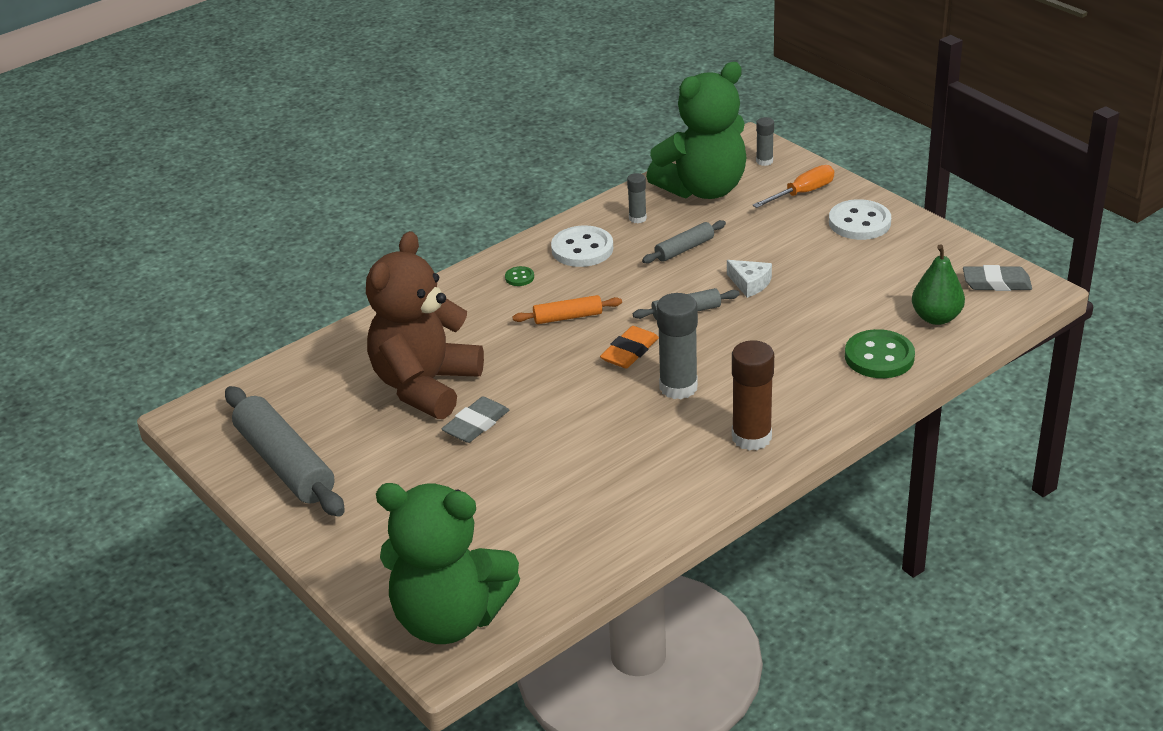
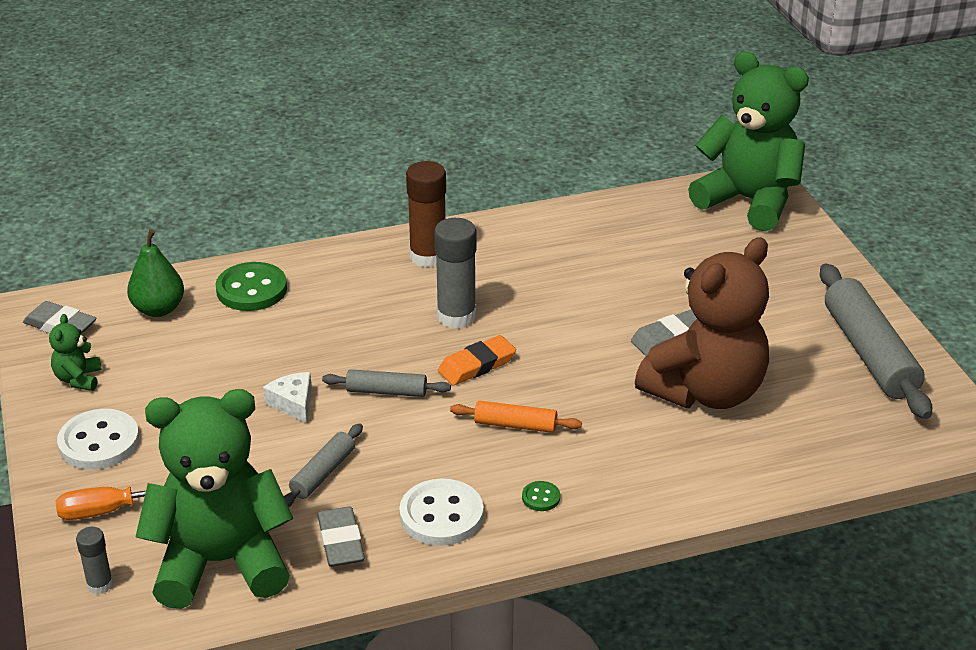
camera: 160 degrees left, 0 degrees up
(637, 218) = (341, 541): grey glue stick -> grey eraser
(684, 249) = (323, 473): grey rolling pin -> grey rolling pin turned 45 degrees counterclockwise
(928, 253) = (78, 379): none -> green teddy bear

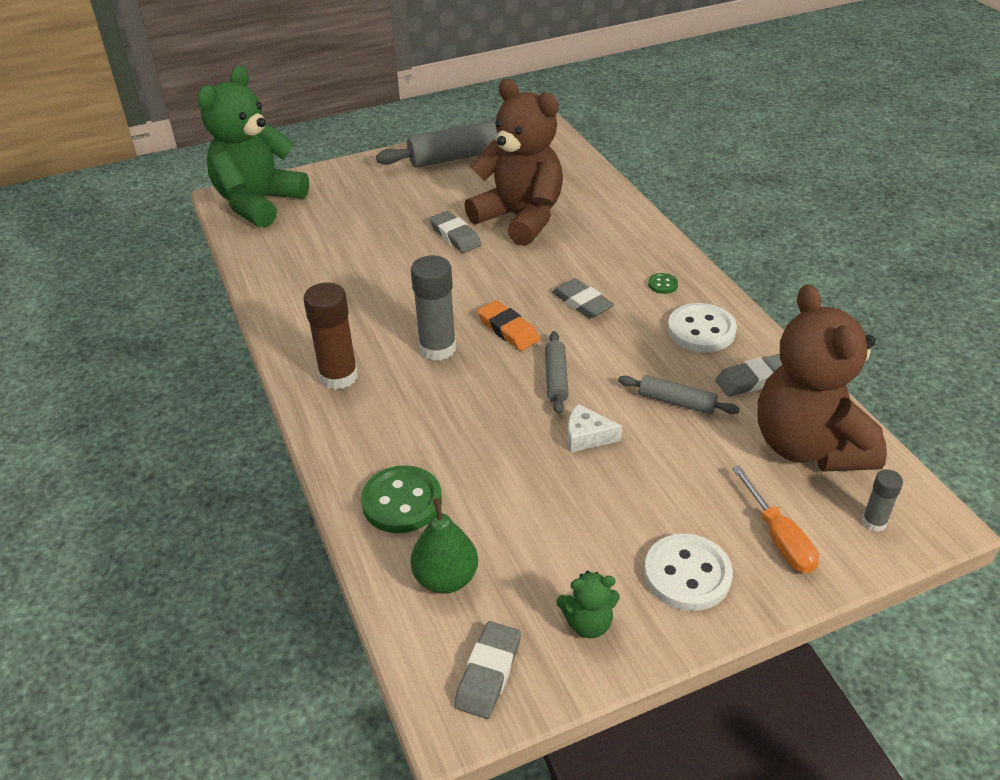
camera: 95 degrees left, 5 degrees up
(221, 562) = (809, 446): green teddy bear -> brown teddy bear
(293, 403) = (587, 436): white cheese -> white cheese turned 45 degrees clockwise
(515, 425) = (582, 303): orange rolling pin -> grey eraser

